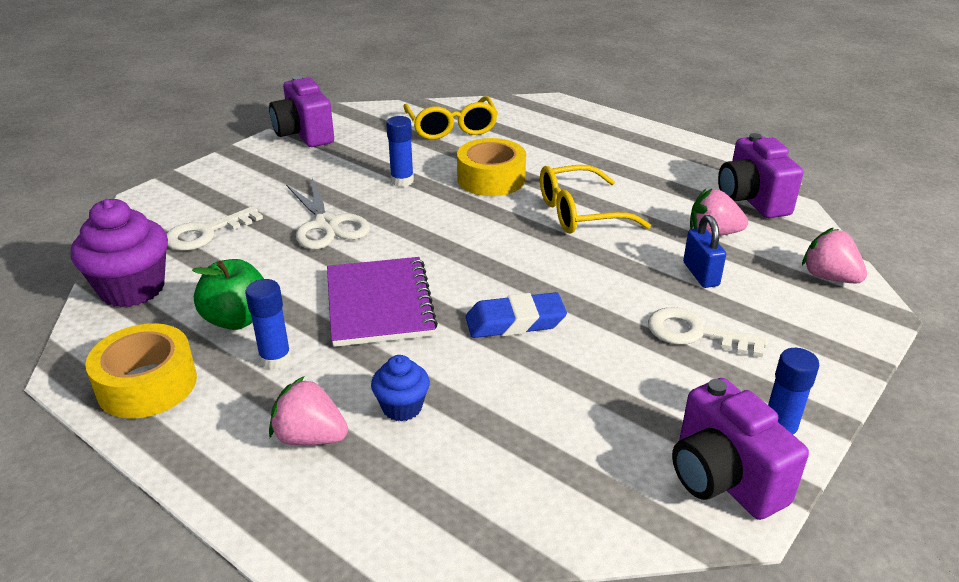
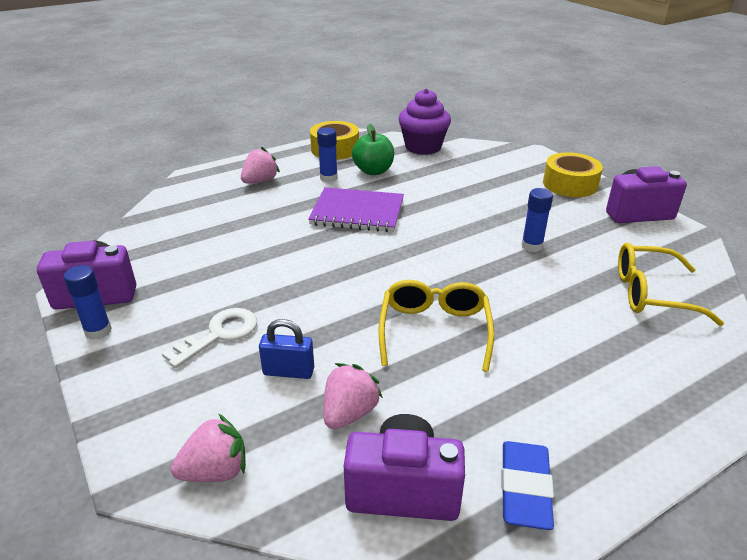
camera: 110 degrees right, 0 degrees up
(206, 233) = (476, 167): white key -> none
(327, 225) = (469, 206): white scissors -> none
(402, 407) = (258, 206): blue cupcake -> none
(491, 179) = (522, 293): yellow tape -> yellow tape (570, 184)
(515, 322) = (300, 257): blue eraser -> blue eraser (524, 489)

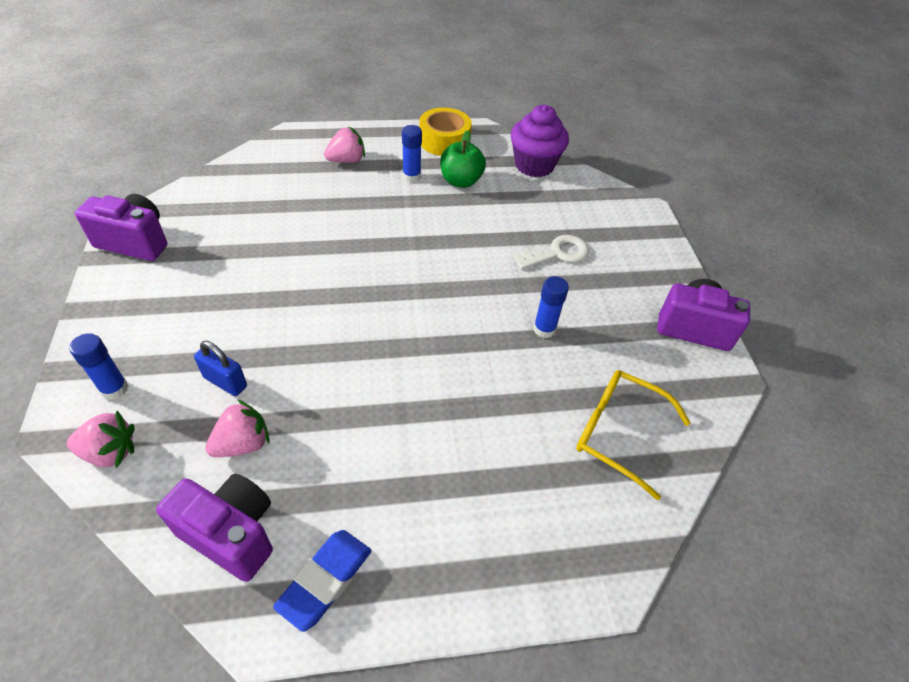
camera: 20 degrees right, 15 degrees up
(98, 331) = (112, 282): blue glue stick -> blue glue stick (114, 389)
(219, 335) = (198, 322): white key -> white key (557, 253)
(357, 212) = (408, 228): purple notebook -> none
(434, 330) = (375, 389): yellow glasses -> none
(570, 184) = (651, 265): yellow tape -> none

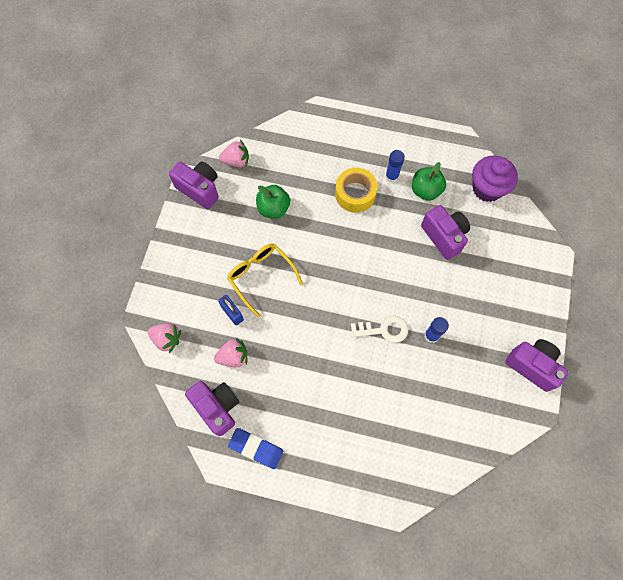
camera: 25 degrees right, 20 degrees up
(114, 389) = (174, 299): blue glue stick -> none
(258, 240) = (273, 208): none -> green apple
(325, 580) = (256, 448): blue eraser -> blue eraser turned 60 degrees clockwise
(347, 160) = (350, 148): pink strawberry -> pink strawberry (236, 161)
(444, 141) = (428, 145): yellow tape -> yellow tape (355, 194)
(506, 220) = (444, 236): none -> purple camera
(557, 253) = (467, 277): white key -> white key (384, 330)
(618, 432) = (444, 422): yellow glasses -> yellow glasses (261, 276)

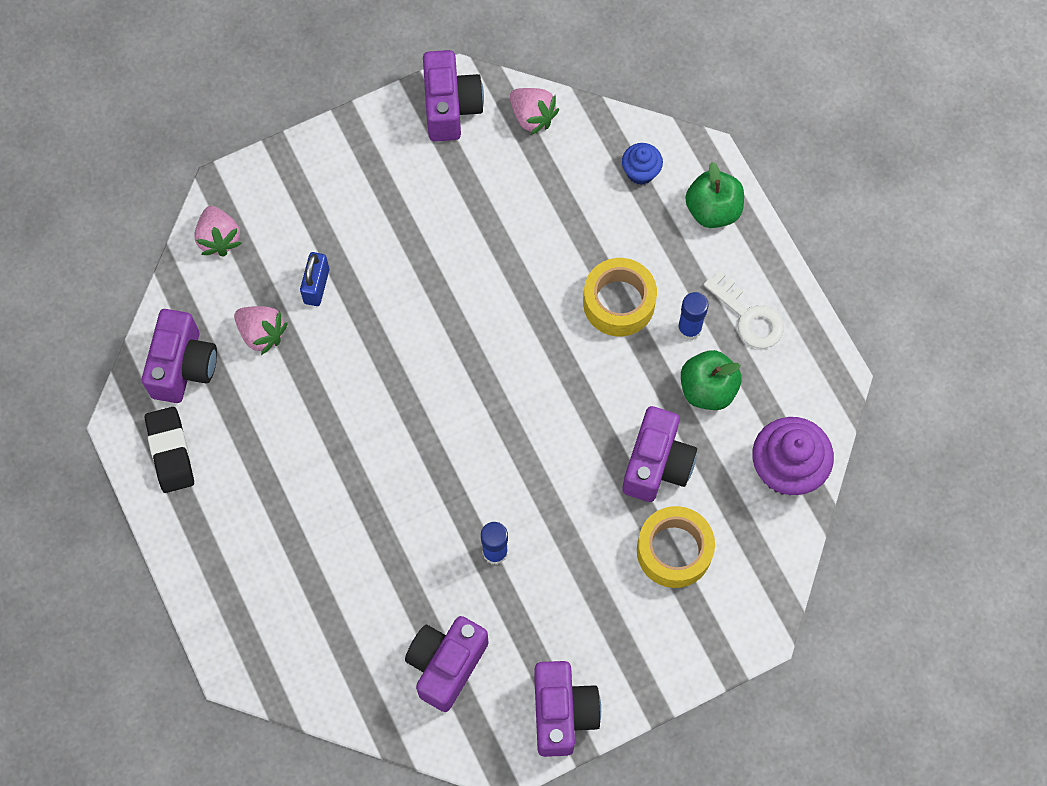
camera: 50 degrees right, 0 degrees up
(256, 448) = (170, 452): blue eraser -> black eraser
(261, 276) = (395, 280): yellow glasses -> none
(273, 208) = (504, 218): green apple -> green apple (713, 210)
(302, 140) = (640, 172): none -> blue cupcake
(384, 330) = (452, 486): white key -> white key (748, 317)
(470, 400) = (446, 665): none -> purple camera
(490, 260) = (674, 551): none -> yellow tape

